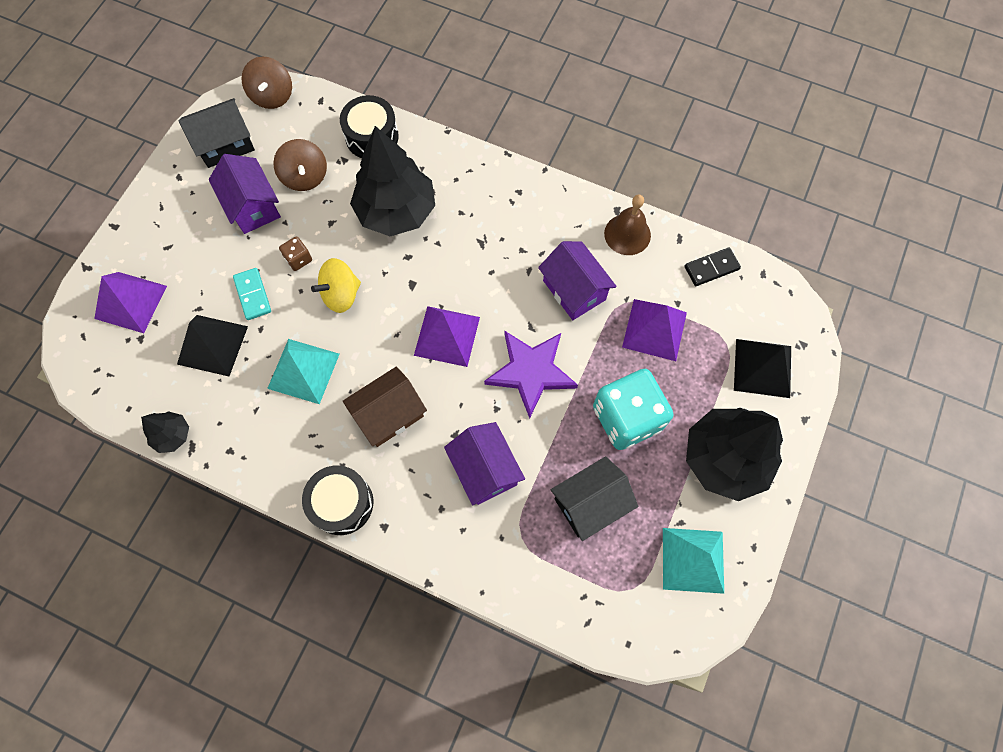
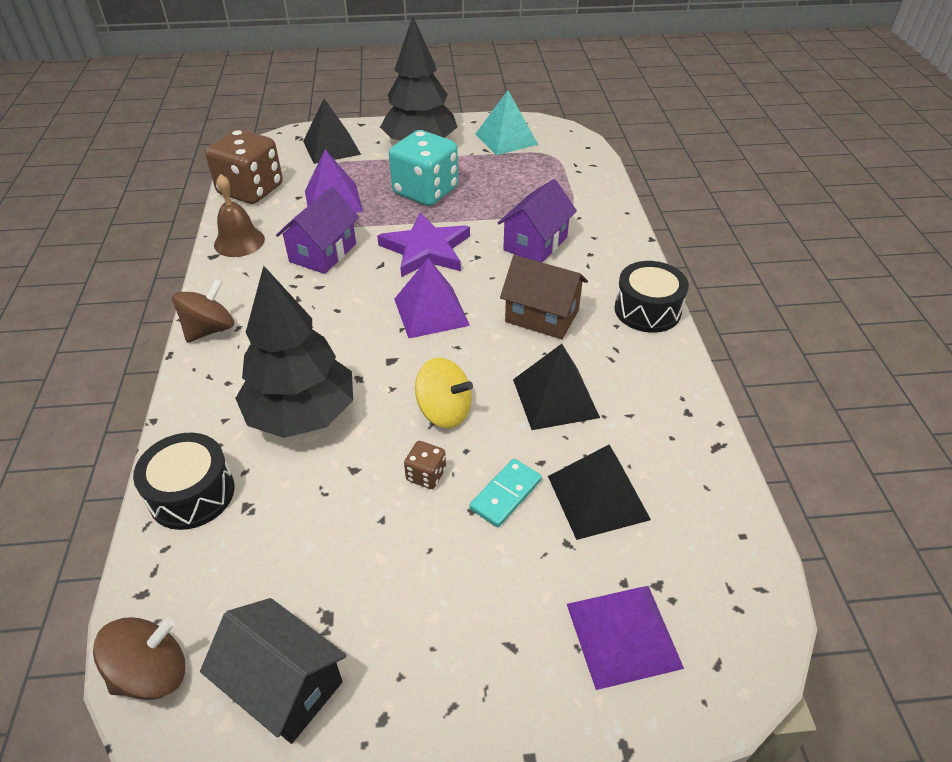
camera: 120 degrees left, 25 degrees down
(172, 435) = (724, 471): black tree -> none
(253, 206) = (378, 573): purple house -> none
(303, 371) = (555, 398): turquoise pyramid -> black pyramid
(305, 177) = (295, 536): brown spinning top -> brown spinning top (210, 329)
(590, 503) = (510, 187): black house -> none
(711, 268) = (251, 190): black domino -> brown dice

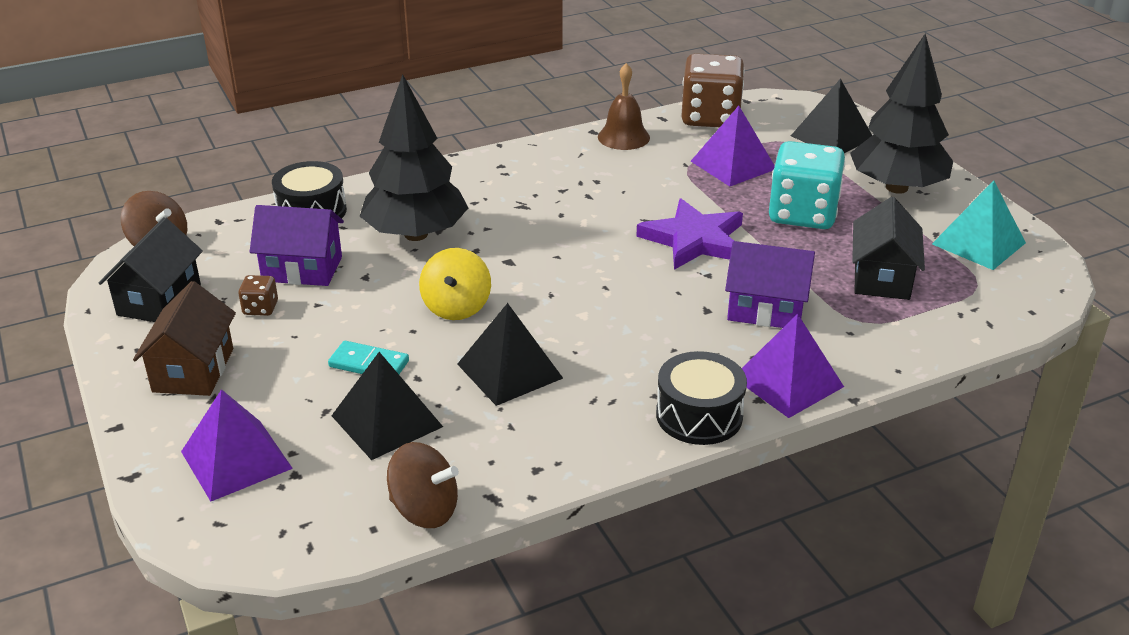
camera: 70 degrees right, 10 degrees down
(210, 329) = (494, 161): brown spinning top -> brown spinning top (424, 510)
(323, 253) = (641, 183): purple house -> purple house (302, 269)
(426, 475) = (374, 315): brown dice -> brown dice (260, 308)
(431, 312) = (593, 267): purple pyramid -> purple pyramid (787, 382)
(523, 185) = (881, 278): none -> black house
(542, 316) = (634, 338): brown house -> brown house (193, 370)

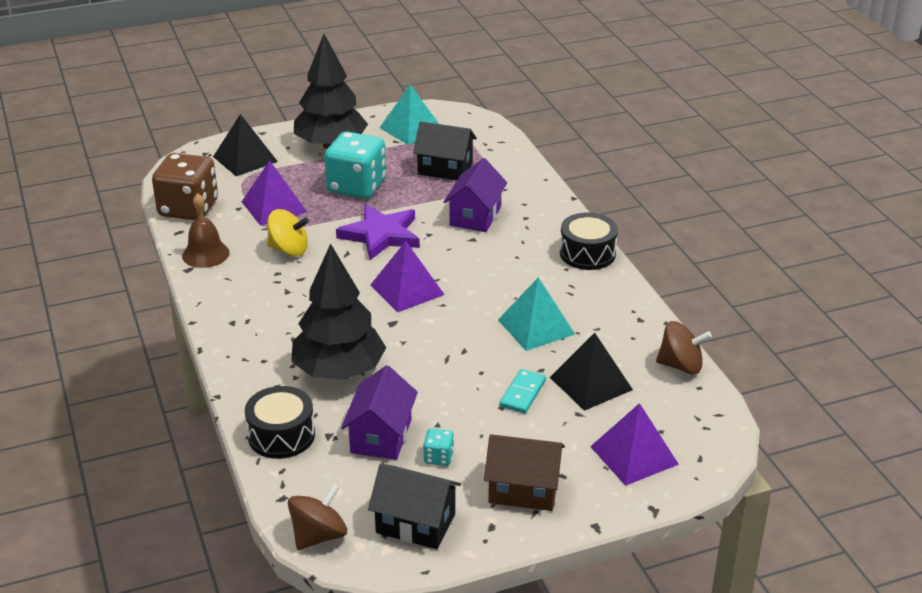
camera: 85 degrees left, 0 degrees up
(260, 308) = (438, 457): brown dice -> turquoise dice
(424, 510) = (681, 365): brown spinning top -> brown spinning top turned 75 degrees clockwise
(456, 307) = (453, 350): yellow spinning top -> yellow spinning top (289, 249)
(509, 371) = (536, 327): black pyramid -> turquoise pyramid
(787, 382) = (555, 218): purple pyramid -> purple pyramid (407, 289)

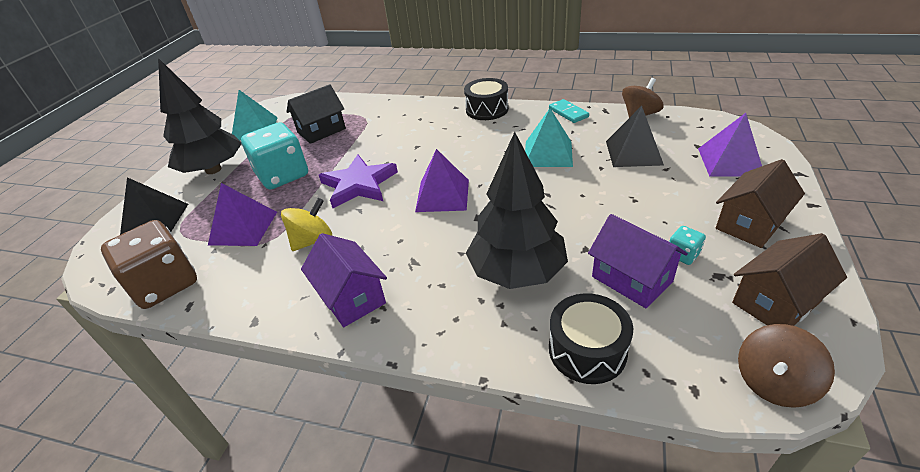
camera: 50 degrees left, 5 degrees up
(205, 254) = (248, 298): brown bell -> none
(319, 535) = (773, 382): brown spinning top -> brown spinning top turned 120 degrees counterclockwise
(415, 523) = (775, 302): black house -> brown house
(475, 216) = (392, 136): purple house -> purple house (351, 297)
(522, 393) = (624, 184): turquoise domino -> turquoise domino (568, 113)

